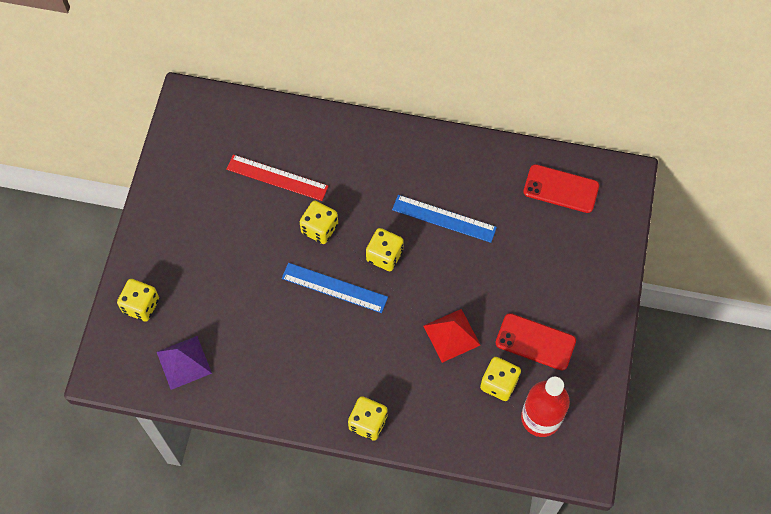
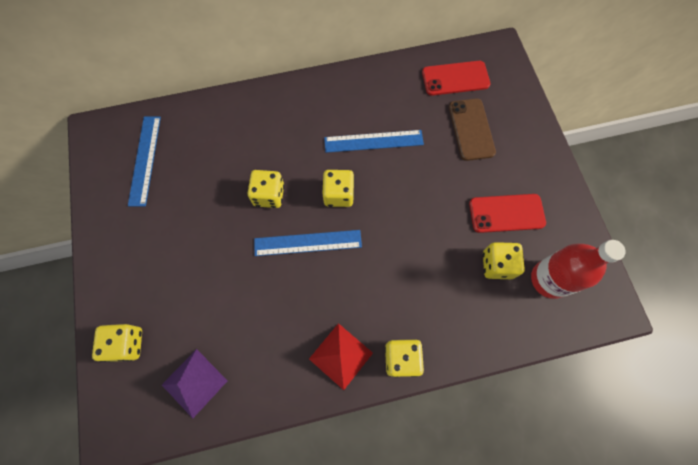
camera: 25 degrees left, 5 degrees up
(221, 147) = (145, 160): none -> blue ruler
(277, 177) = (209, 166): red ruler -> none
(451, 335) = (433, 239): red pyramid -> red pyramid (341, 355)
(547, 247) = (471, 129): none -> brown phone

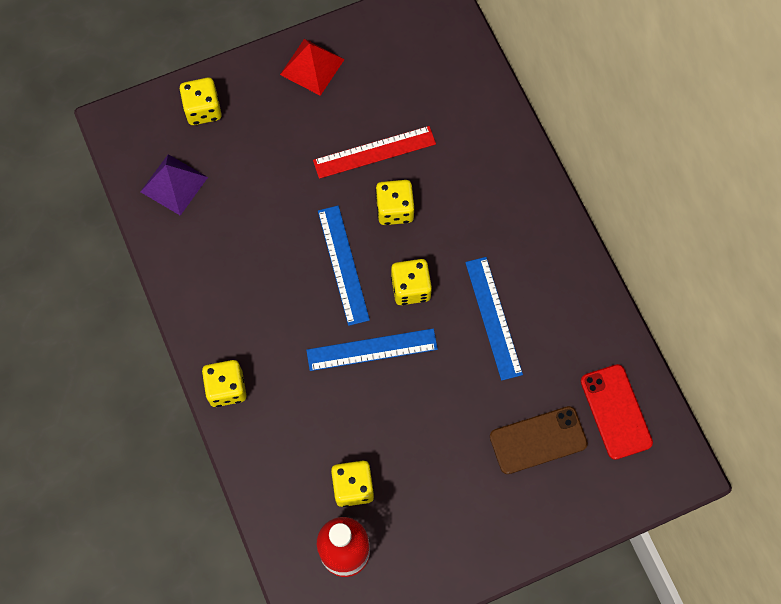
camera: 80 degrees right, 0 degrees up
(145, 160) = (413, 64): blue ruler -> blue ruler (372, 350)
(214, 202) = (374, 152): none -> red ruler
(341, 355) = (221, 323): red pyramid -> red pyramid (312, 67)
(506, 213) = (424, 494): red phone -> none

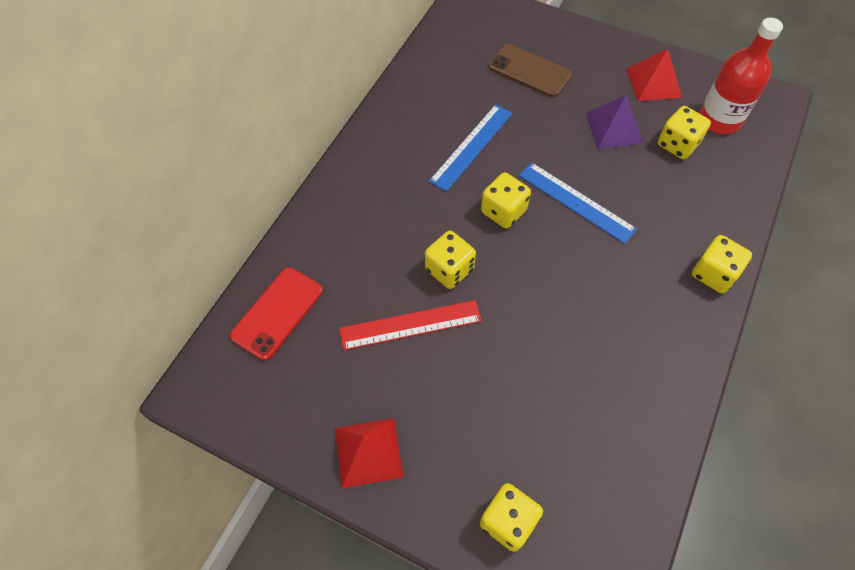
camera: 130 degrees left, 10 degrees down
(174, 184) = (606, 476): purple pyramid -> purple pyramid (614, 128)
(343, 265) = (533, 271): blue ruler -> none
(374, 152) = (410, 325): red ruler -> red ruler turned 45 degrees counterclockwise
(432, 539) = (654, 82): none -> red pyramid
(616, 411) = (466, 45): red phone -> red phone (277, 313)

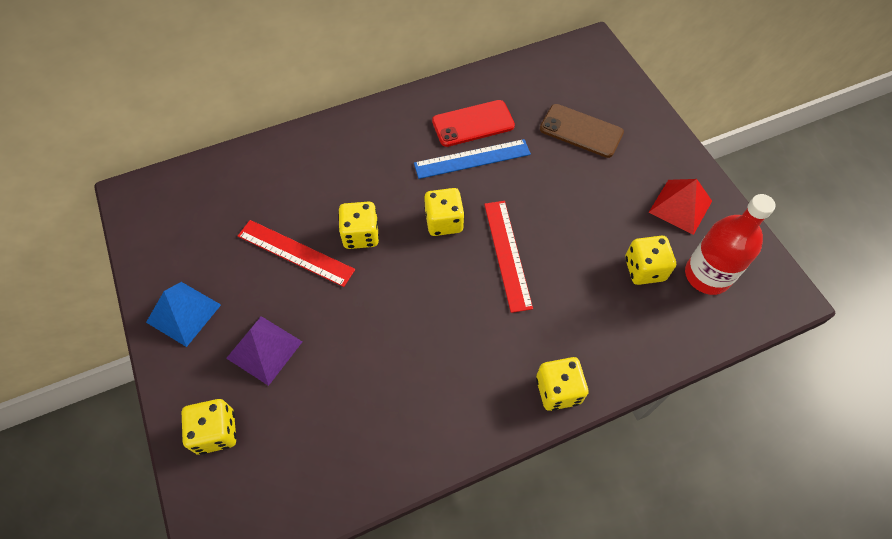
camera: 40 degrees right, 0 degrees up
(277, 313) = (225, 182): red phone -> red phone (473, 123)
(368, 452) = (184, 313): red pyramid -> blue pyramid
(529, 71) = (581, 131): brown phone -> brown phone turned 45 degrees counterclockwise
(576, 202) = (507, 254): blue ruler -> red ruler
(614, 128) = (603, 219): purple pyramid -> purple pyramid (264, 350)

